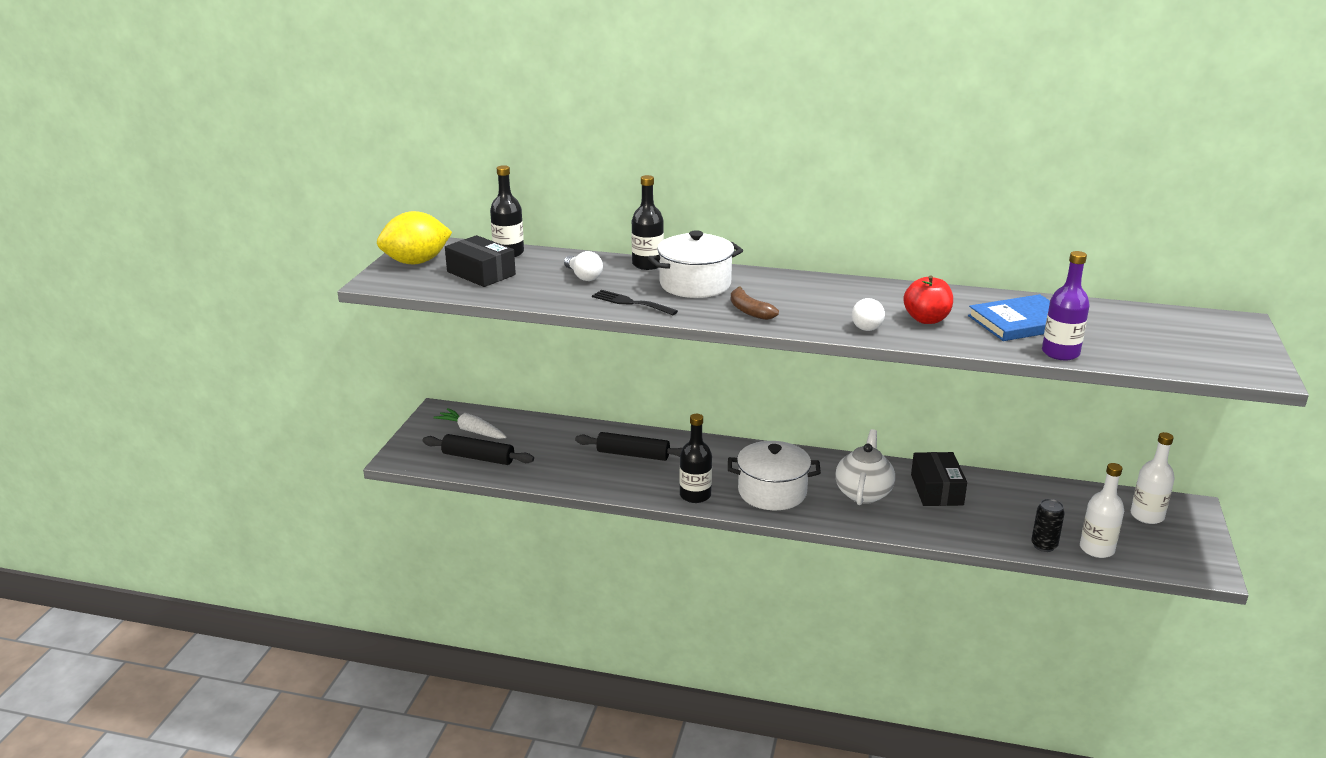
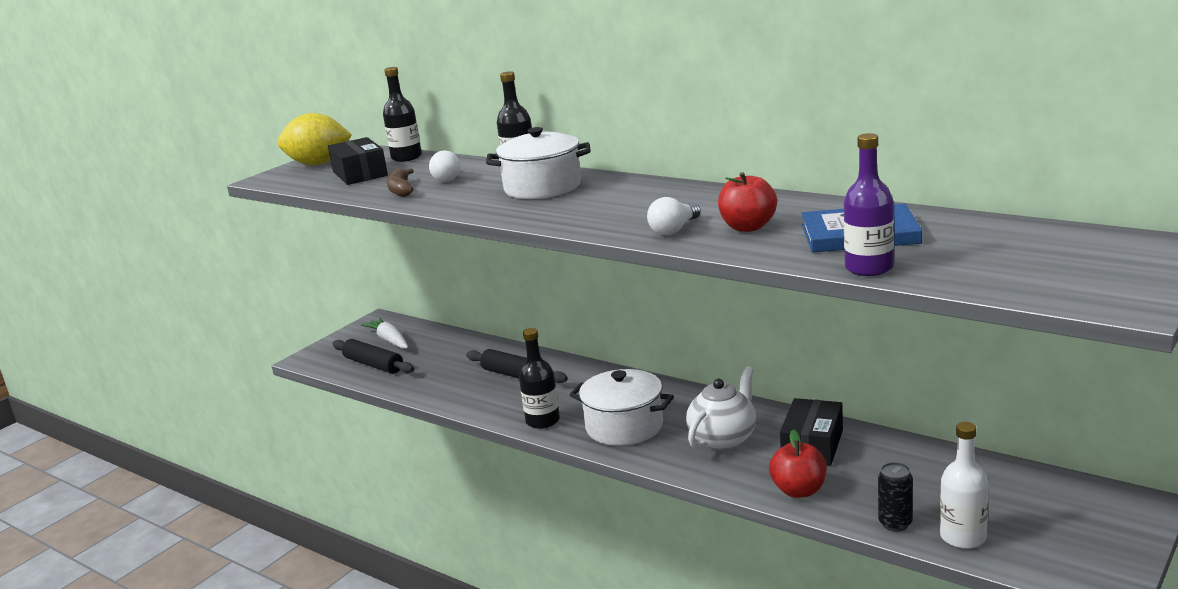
camera: 25 degrees right, 5 degrees down
(630, 303) = (459, 201): black fork -> none
(749, 311) = (565, 213): brown banana -> brown banana (401, 190)
(955, 529) = (799, 490): none -> red apple
(1147, 516) = (1066, 507): white bottle -> none

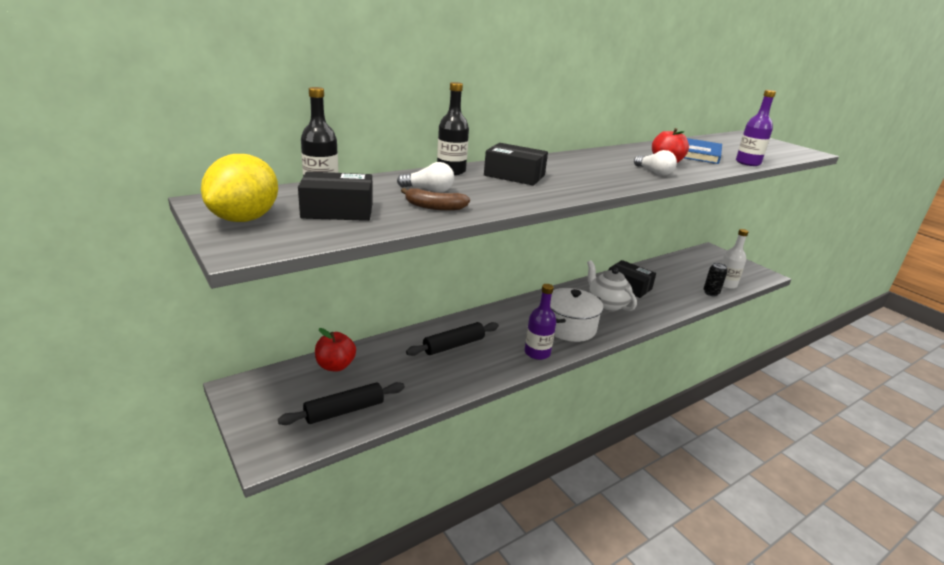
camera: 75 degrees left, 5 degrees up
(389, 340) = (300, 391): white carrot -> none
(542, 187) = (514, 175): white pot -> black box
(542, 421) = (537, 353): black bottle -> purple bottle
(799, 490) = (672, 303): red apple -> red apple (335, 366)

